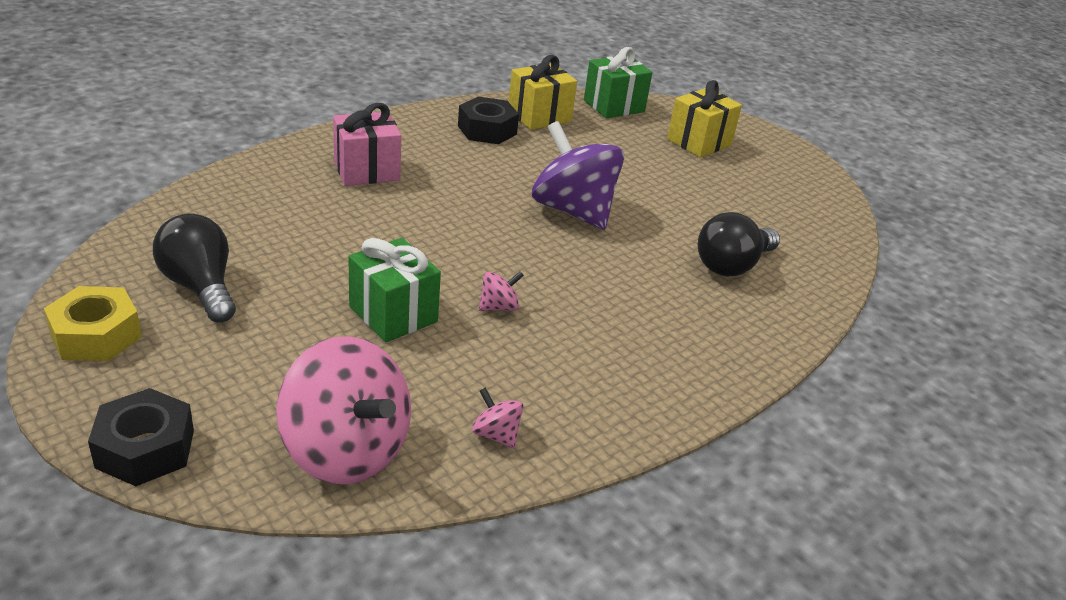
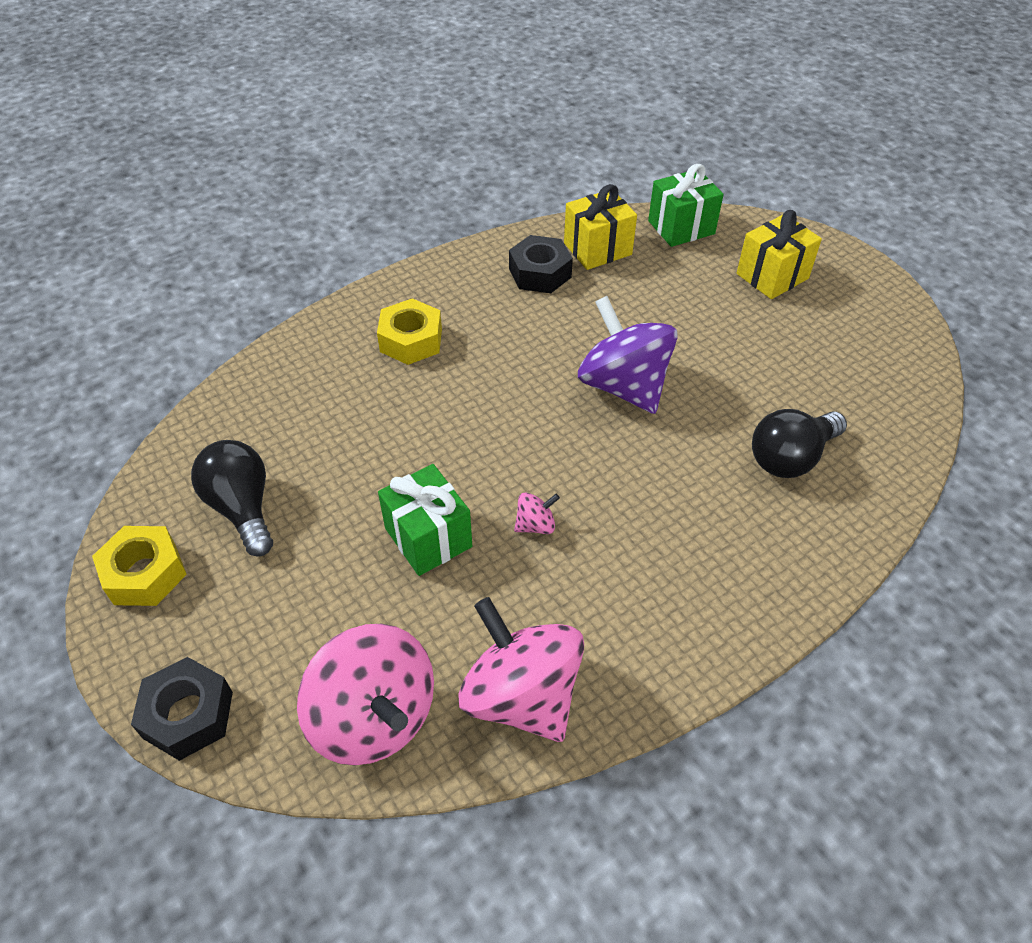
camera: 10 degrees right, 15 degrees up
(366, 171) = (411, 340): pink gift -> yellow nut
(496, 434) = (521, 695): pink spinning top -> pink spinning top, size x2.39

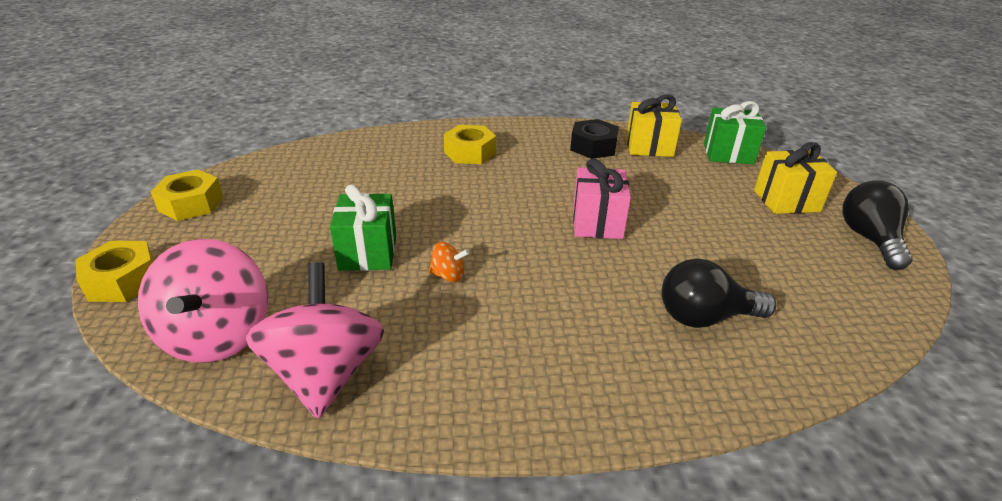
camera: 30 degrees right, 15 degrees down
(188, 715) = (123, 281): black nut -> yellow nut
(242, 507) = (278, 194): black light bulb -> black light bulb (869, 239)
(535, 525) = (448, 275): pink spinning top -> orange spinning top
(623, 386) = (597, 223): purple spinning top -> pink gift

